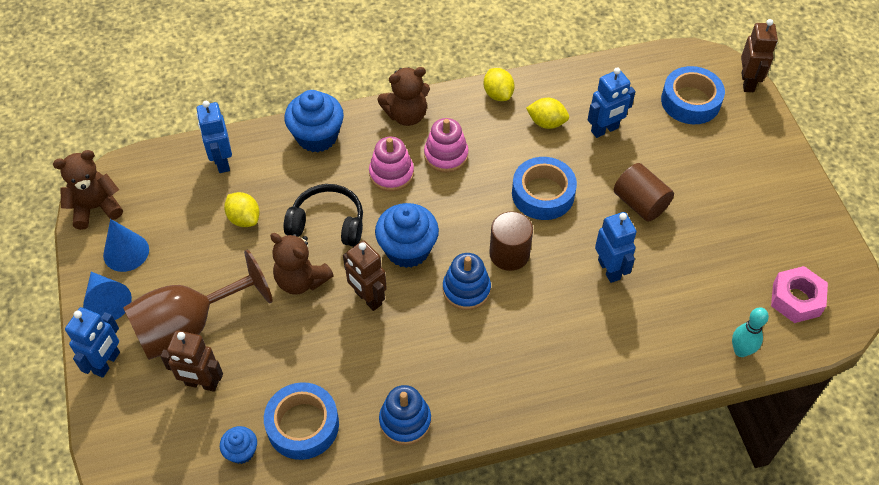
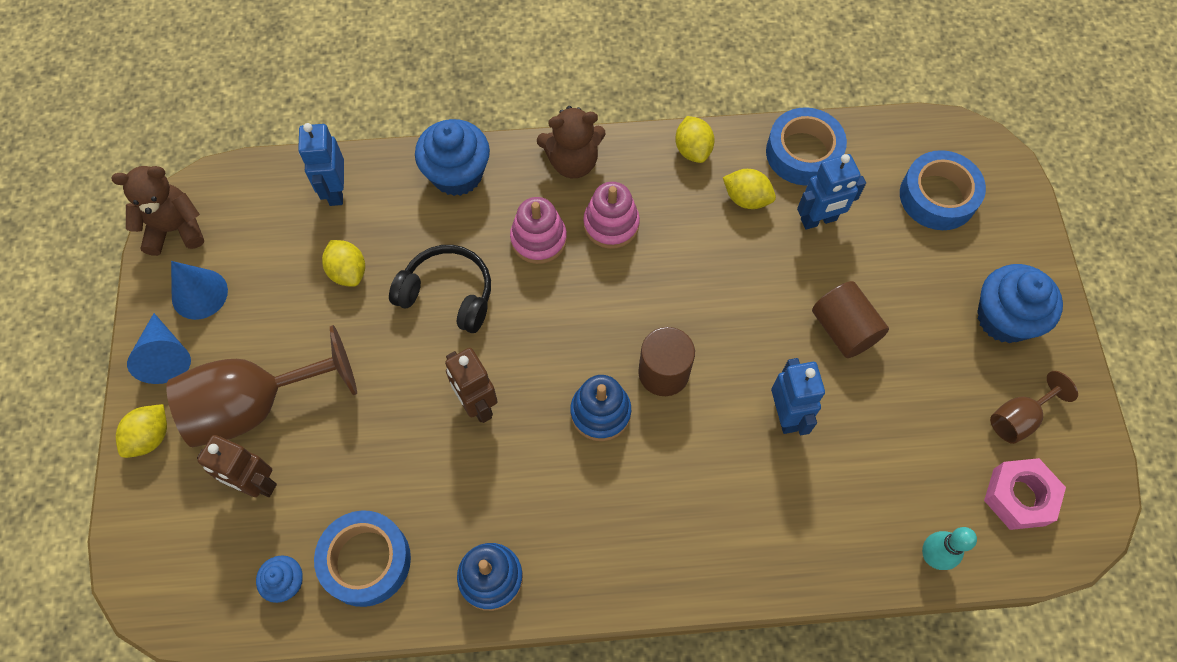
camera: 10 degrees right, 10 degrees up
(107, 363) = (150, 437): blue robot -> yellow lemon
(301, 280) = (401, 366): brown teddy bear -> none
(407, 249) = (538, 346): blue cupcake -> blue cupcake (1004, 318)
(543, 194) = (722, 297): blue tape -> blue tape (803, 153)
(748, 82) = (1018, 181): brown robot -> none
(783, 245) = (1018, 418): none -> brown goblet

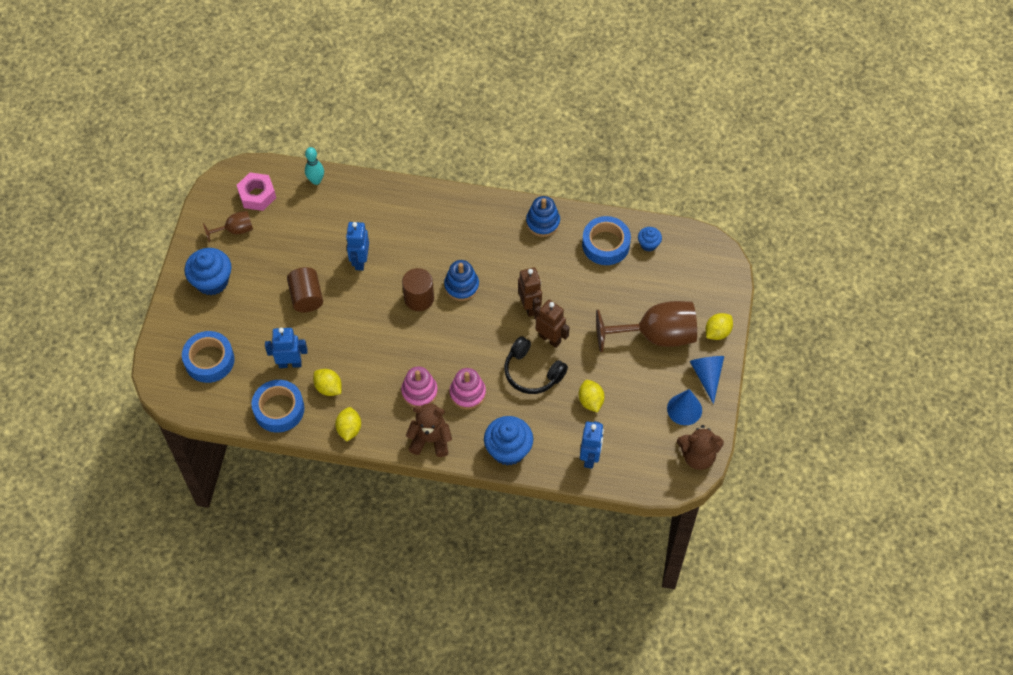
camera: 165 degrees left, 5 degrees down
(256, 484) = (659, 294): brown robot -> brown robot (550, 338)

